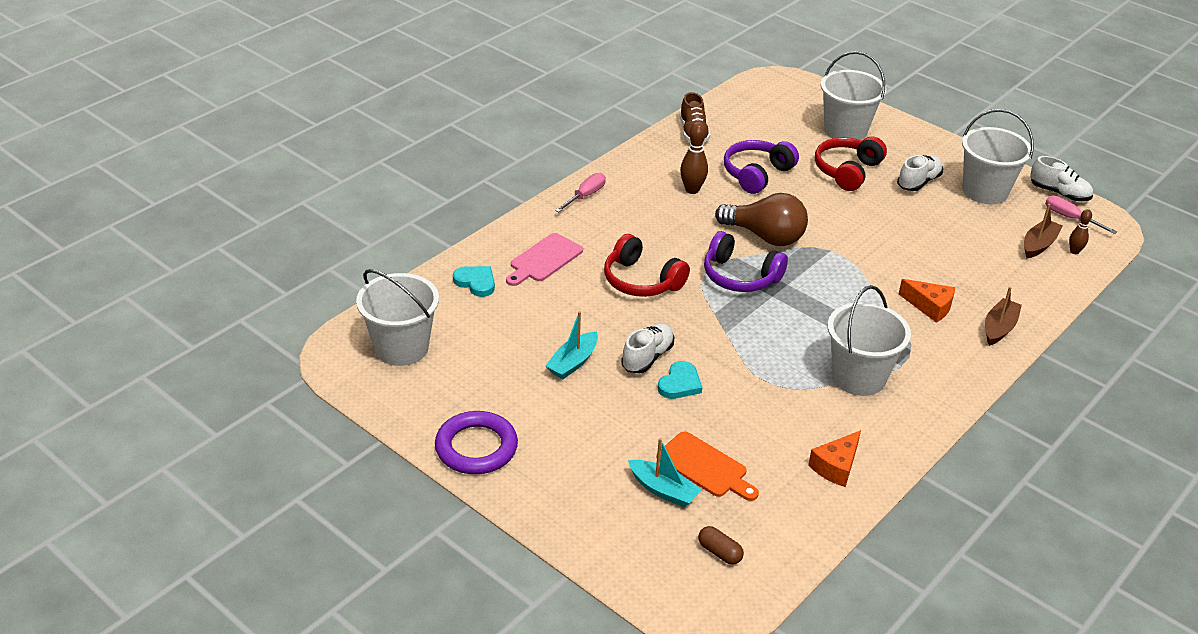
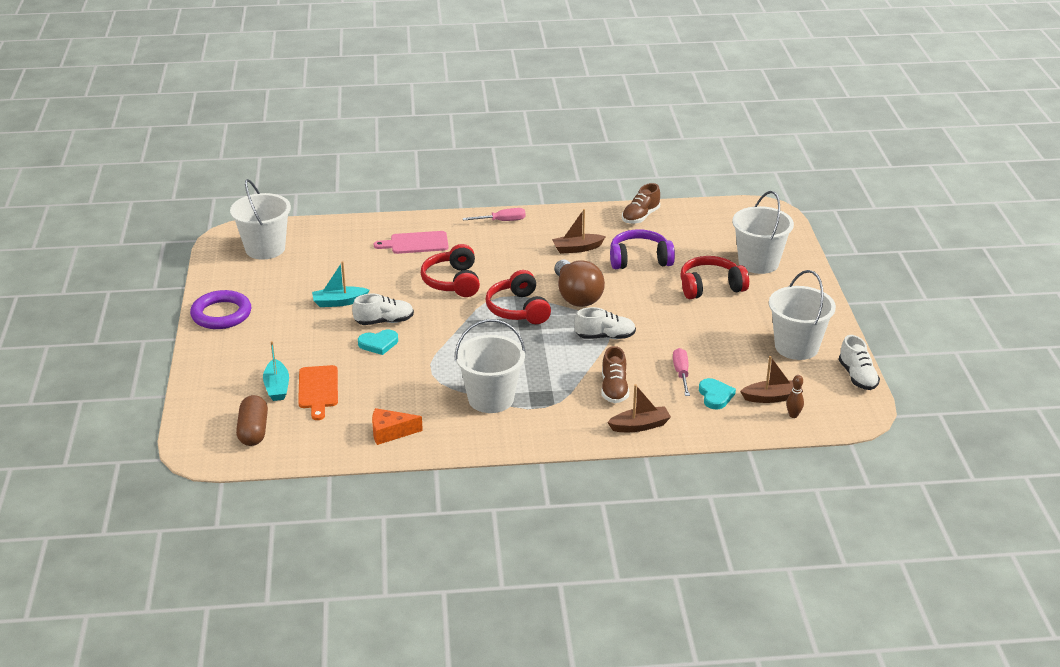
camera: 45 degrees right, 5 degrees down
(476, 282) = (357, 236): turquoise heart -> turquoise heart (715, 396)
(692, 190) = (577, 248): brown bowling pin -> brown boat
(719, 552) = (253, 431): brown capsule -> brown capsule, size x1.65
(740, 276) = (518, 309): purple headphones -> red headphones
(918, 182) = (753, 318): white shoe -> white shoe (605, 337)
(930, 307) = (614, 389): orange cheese -> brown shoe
(1070, 218) = (833, 395): pink screwdriver -> pink screwdriver (681, 373)

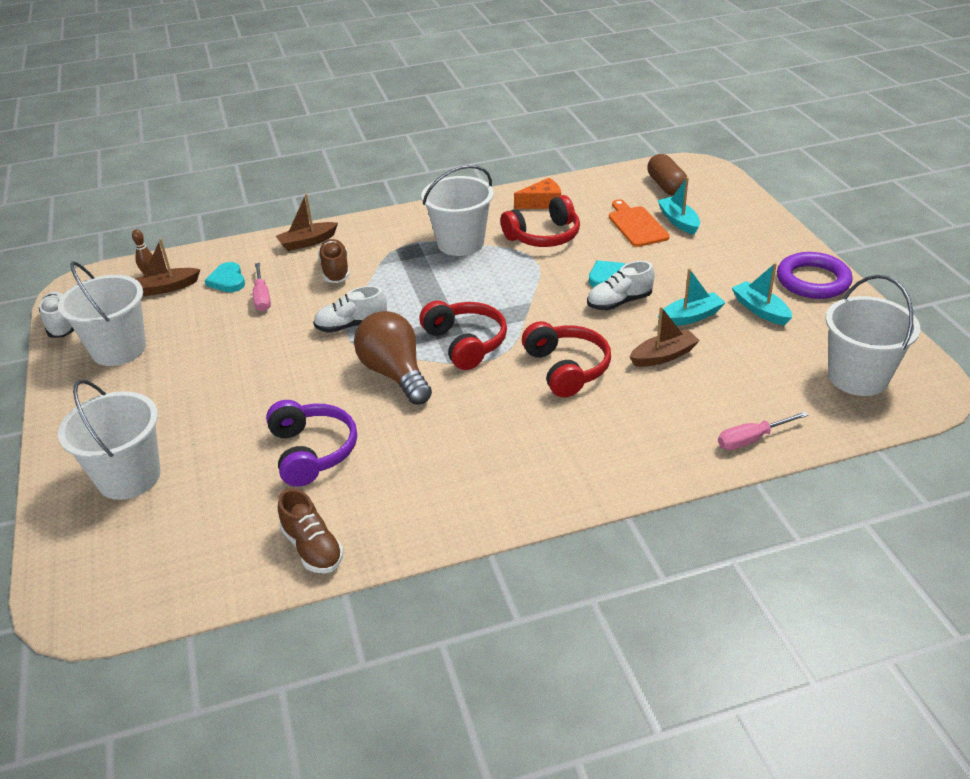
camera: 170 degrees right, 5 degrees up
(284, 299) = (760, 310): none -> turquoise boat
(416, 243) = (654, 424): pink cutting board -> none
(502, 221) = (545, 494): pink screwdriver -> pink screwdriver (751, 439)
(577, 248) = (409, 456): brown boat -> brown boat (663, 356)
(639, 259) = (312, 452): purple headphones -> purple headphones turned 90 degrees counterclockwise
(640, 217) = (312, 548): brown shoe -> brown shoe turned 120 degrees clockwise
(710, 287) = (211, 419): red headphones -> red headphones (544, 236)

